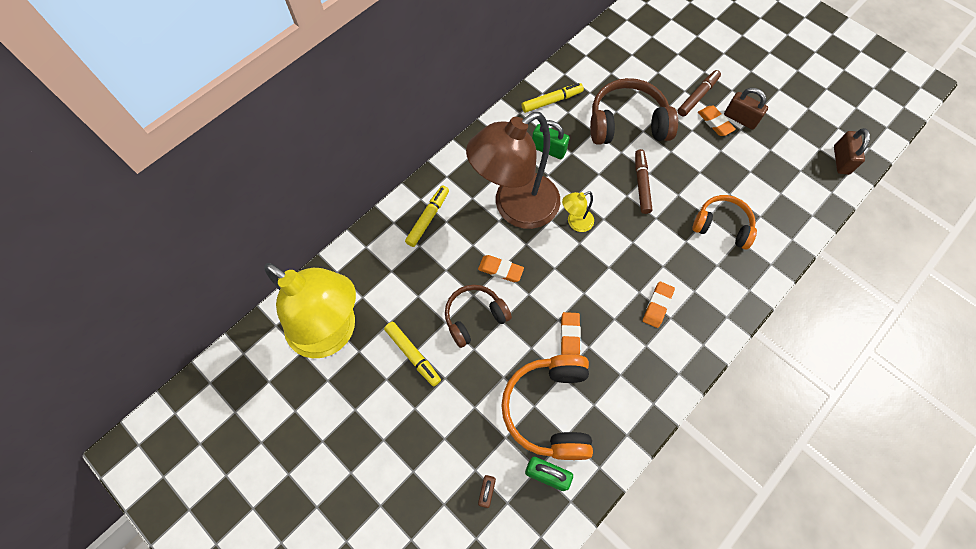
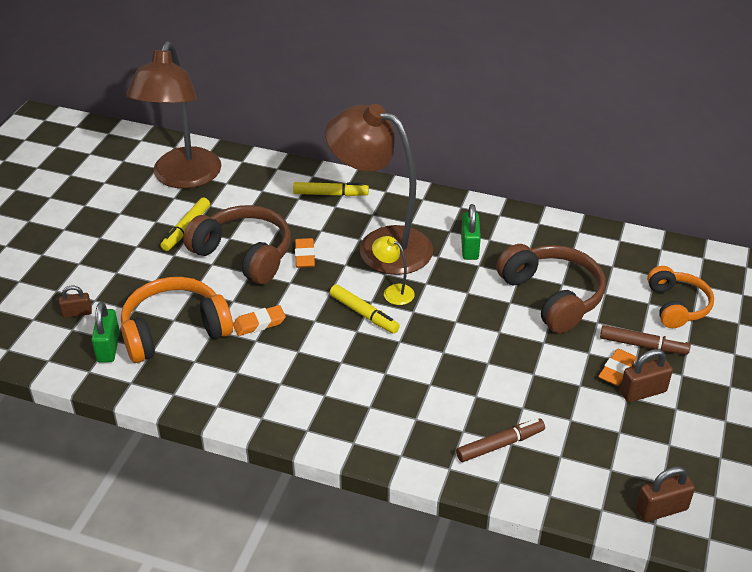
camera: 65 degrees right, 25 degrees down
(332, 333) = (183, 178): yellow lamp -> brown lamp
(474, 317) = (244, 254): brown headphones -> brown headphones, size x1.52
(552, 101) = (533, 232): yellow marker -> yellow marker (364, 314)
(641, 184) = (479, 329): brown marker -> brown marker (500, 445)
(657, 305) = (333, 380): orange eraser -> none
(722, 226) = (471, 410): orange headphones -> orange headphones (677, 306)
(740, 119) = (643, 392): brown padlock -> brown padlock turned 60 degrees clockwise

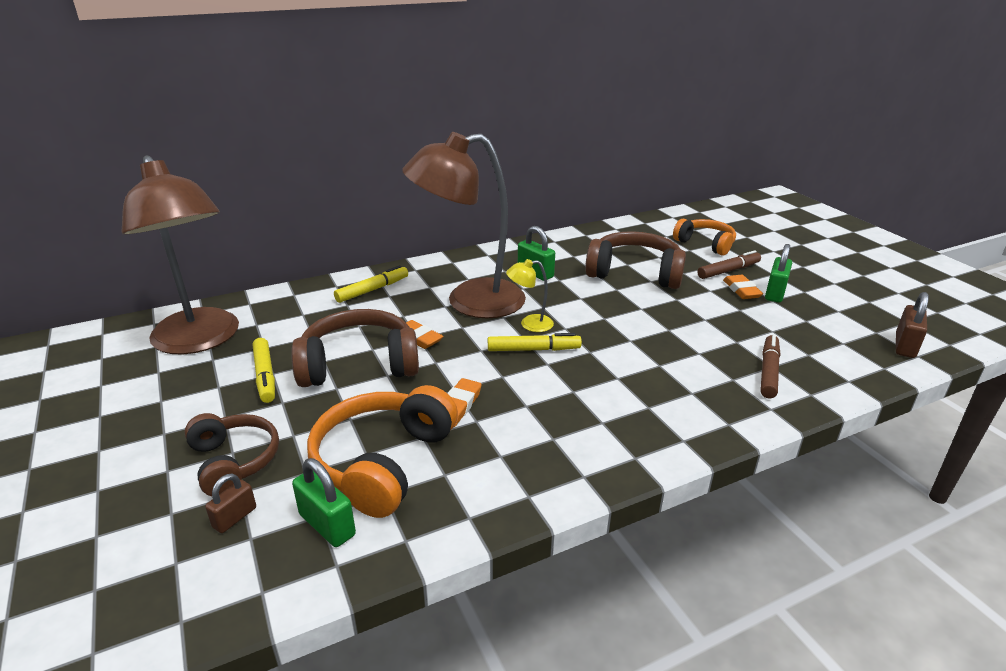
camera: 45 degrees left, 10 degrees down
(110, 279) = (234, 461): none -> brown headphones
(643, 392) = (775, 293): brown padlock -> green padlock

